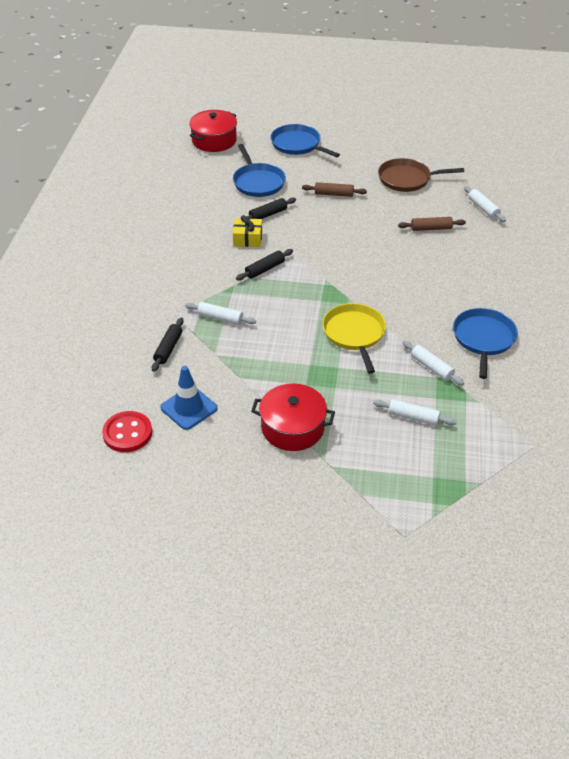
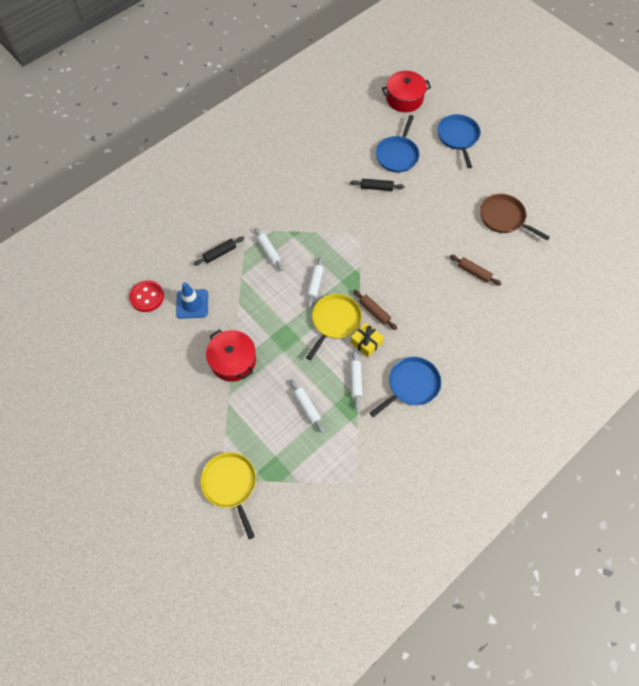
camera: 40 degrees right, 20 degrees up
(247, 239) = (344, 199): yellow gift -> yellow gift (366, 342)
(265, 269) = (331, 232): black rolling pin -> none
(334, 194) = (438, 198): brown rolling pin -> brown rolling pin (374, 312)
(421, 533) = (230, 484): none -> yellow pan
(483, 208) = (531, 280): white rolling pin -> white rolling pin (315, 284)

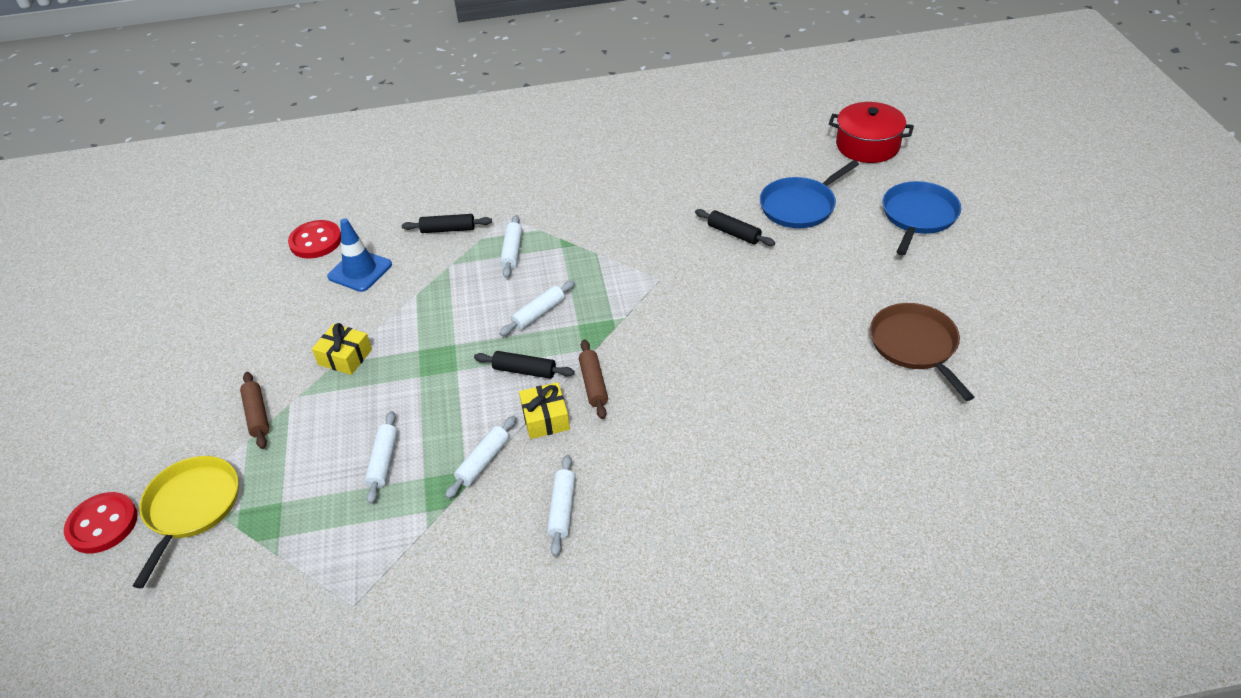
camera: 35 degrees right, 20 degrees down
(191, 519) = (102, 524): none -> red button
(233, 360) = (345, 357): red pot -> yellow gift
(335, 321) = (524, 371): yellow pan -> black rolling pin
(411, 385) = (562, 509): blue pan -> white rolling pin
(474, 272) = (801, 399): brown rolling pin -> brown rolling pin (257, 415)

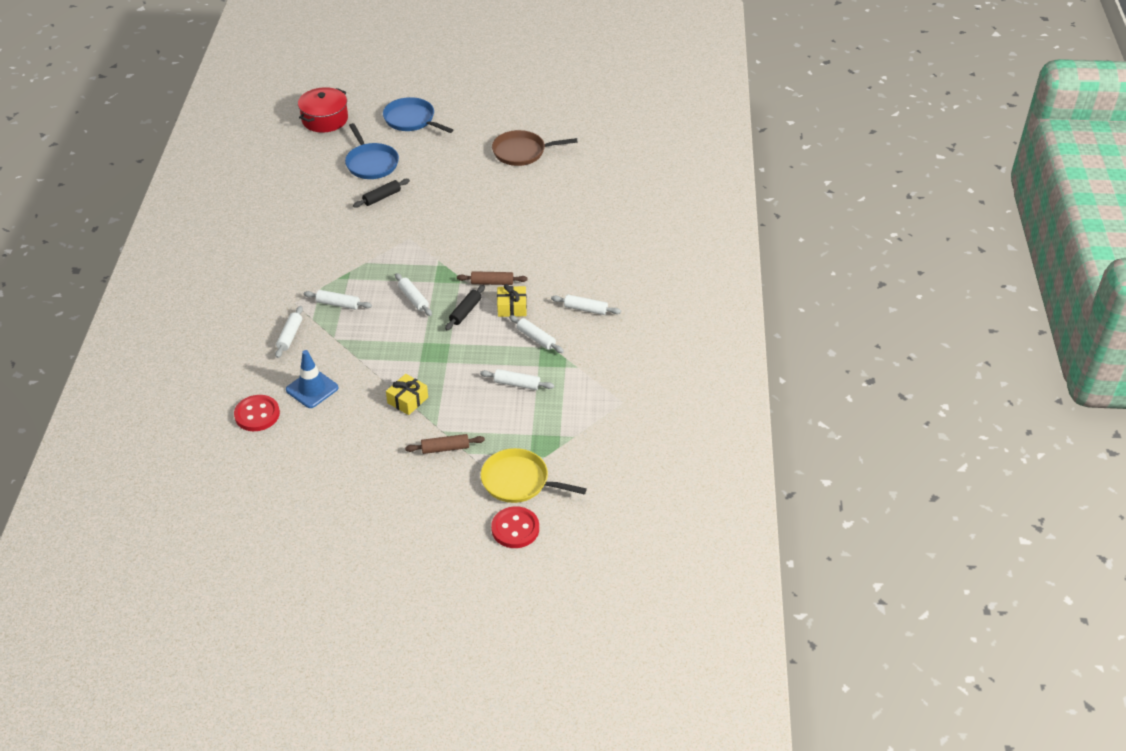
camera: 80 degrees left, 0 degrees up
(448, 229) = (290, 336): black rolling pin -> white rolling pin

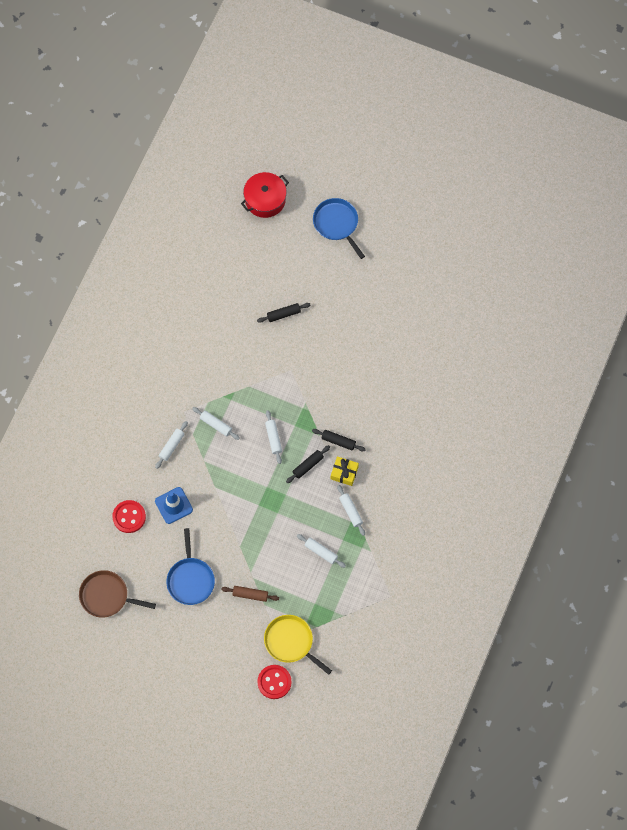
camera: 20 degrees right, 25 degrees up
(371, 163) = (287, 269): blue pan -> blue pan (190, 579)
(407, 400) = (238, 540): yellow gift -> none
(492, 283) = (338, 441): brown rolling pin -> black rolling pin
(522, 152) = (415, 296): brown pan -> brown pan (107, 596)
(585, 309) = (399, 494): white rolling pin -> none

